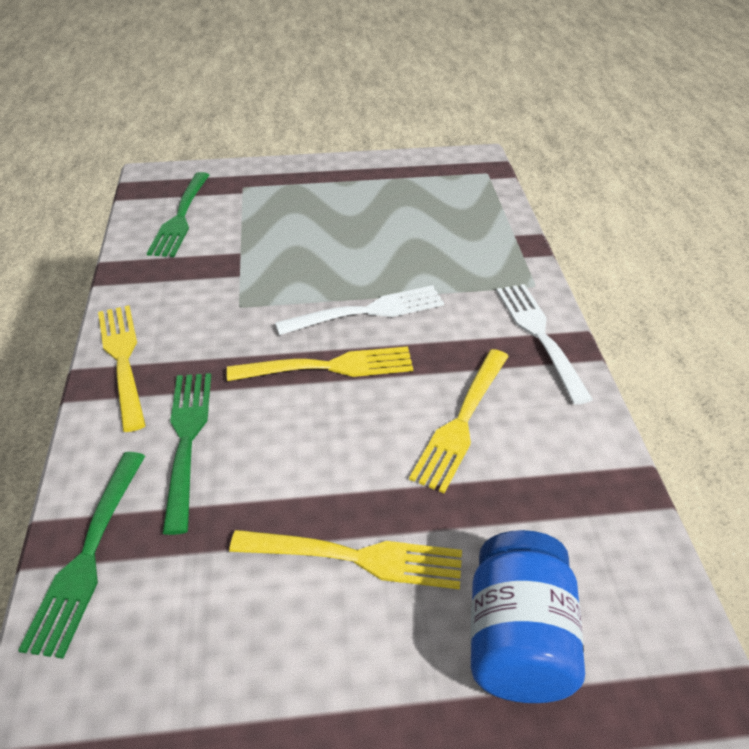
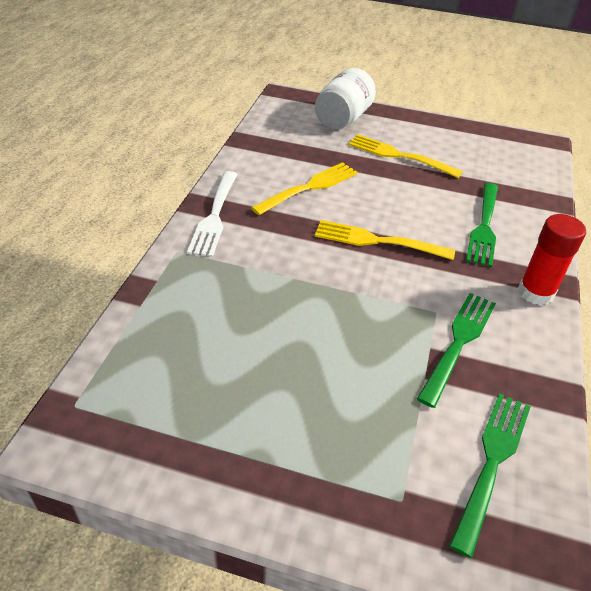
camera: 160 degrees left, 0 degrees up
(89, 553) = (536, 192): green fork -> green fork (458, 344)
(123, 361) = (535, 292): yellow fork -> red glue stick
(366, 312) = (329, 272): white fork -> none
(517, 640) = (343, 119): blue jar -> white jar

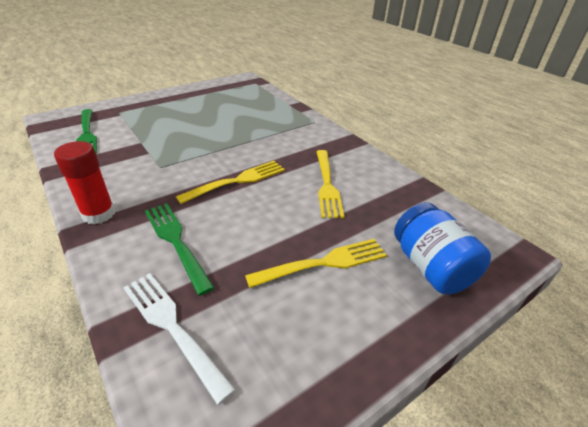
camera: 130 degrees right, 5 degrees down
(214, 215) = (334, 141): white fork -> white fork (173, 327)
(343, 119) = (430, 267): white jar -> blue jar
(458, 344) = (134, 161): green fork -> none

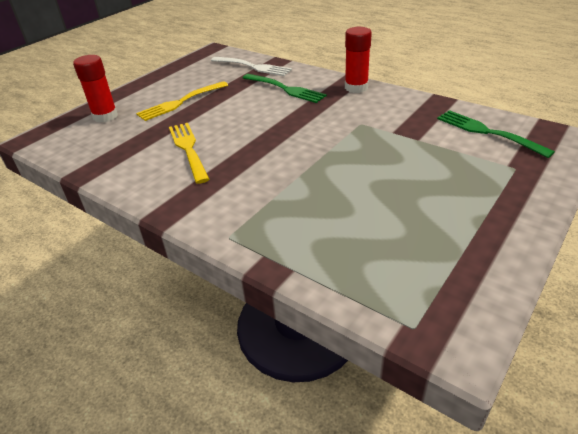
camera: 165 degrees right, 0 degrees up
(236, 181) = (277, 130): yellow fork -> none
(430, 267) = (105, 116): blue jar -> red glue stick

